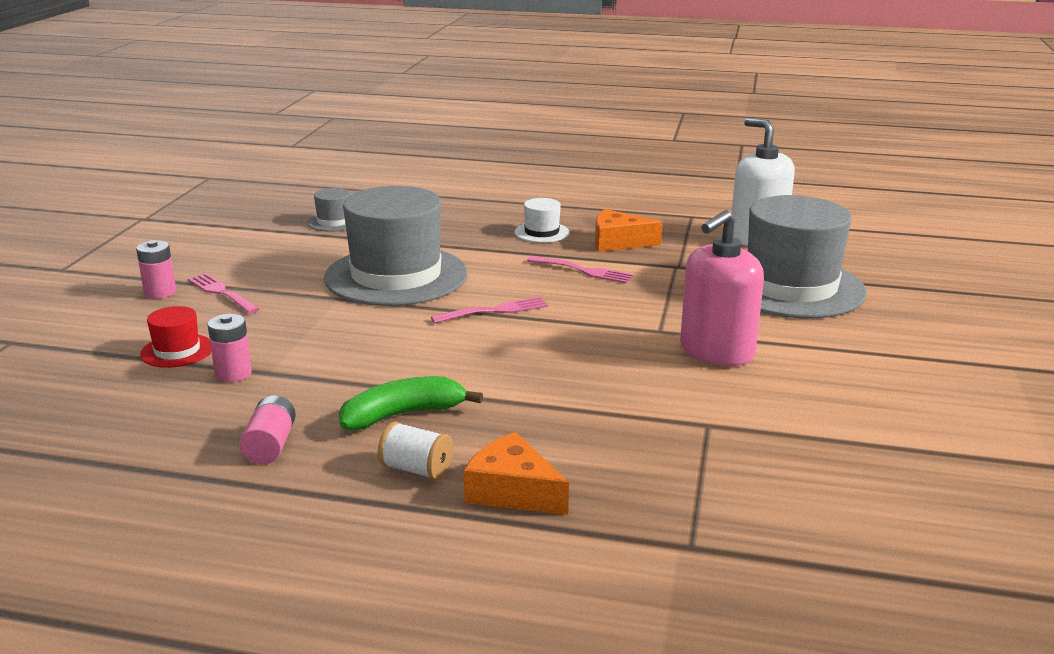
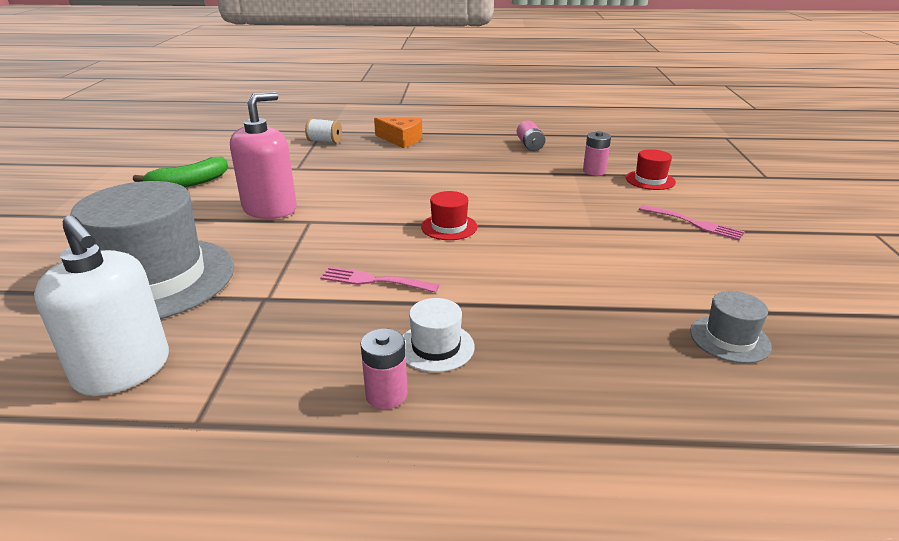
camera: 170 degrees right, 5 degrees up
(160, 292) = (744, 219): pink battery -> pink battery (386, 395)
(396, 276) = (563, 255): grey hat -> none
(403, 414) = (473, 160): green banana -> green banana (189, 183)
(416, 469) = (450, 143): white spool -> white spool (325, 141)
(495, 311) = (449, 227): pink fork -> red hat
(618, 242) = (330, 336): orange cheese -> none

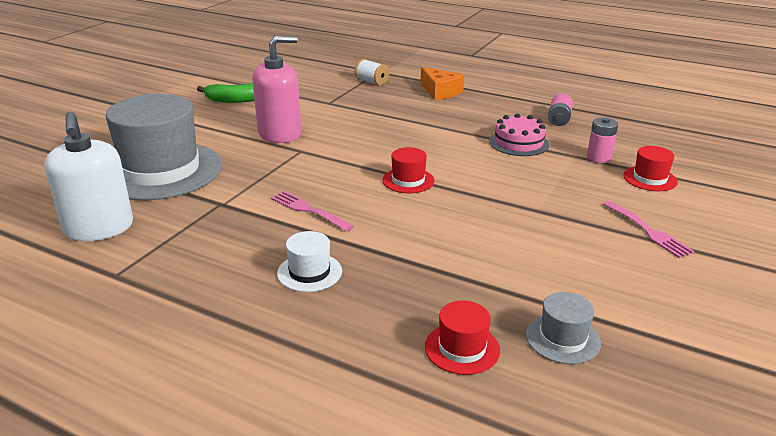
camera: 25 degrees right, 0 degrees up
(386, 395) = (245, 294): pink battery -> none
(516, 171) = (519, 143): none -> pink cake
(658, 378) = (462, 348): none -> red hat

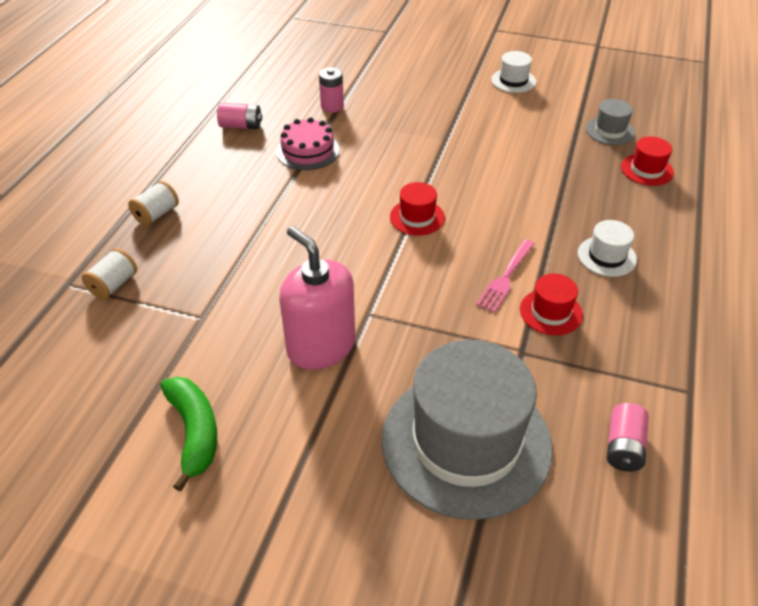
camera: 100 degrees left, 15 degrees up
(99, 228) = (623, 447): white soap dispenser -> pink battery
(440, 92) = (156, 214): orange cheese -> white spool
(648, 231) = (456, 91): pink fork -> none
(650, 179) = (367, 84): red hat -> red hat (551, 312)
(690, 279) = (513, 81): none -> white hat

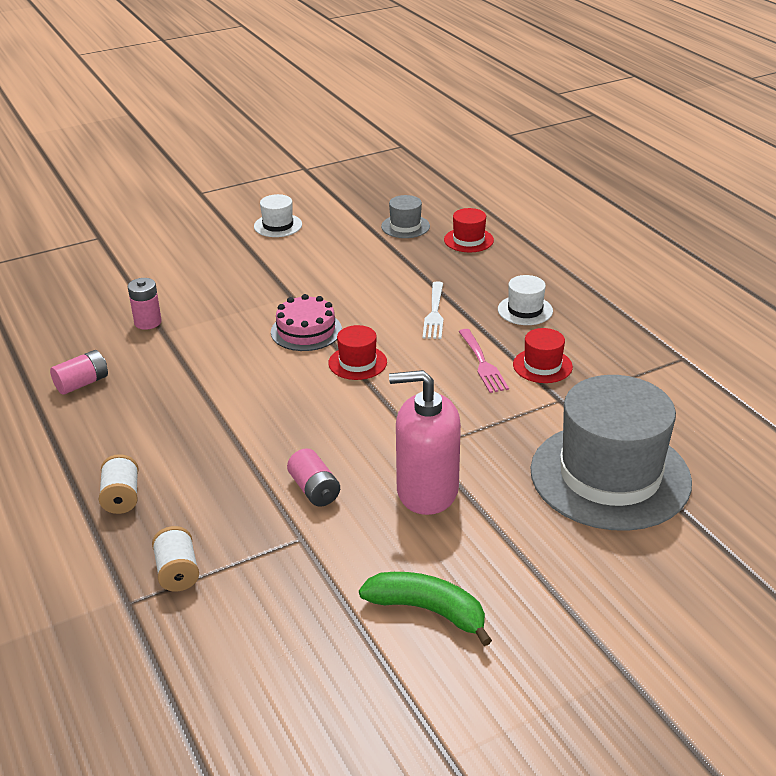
camera: 45 degrees left, 10 degrees down
(308, 151) = (184, 367): pink cake -> pink cake (306, 331)
(528, 214) = (434, 313): none -> white fork
(623, 447) = (693, 412): pink battery -> pink battery (314, 490)

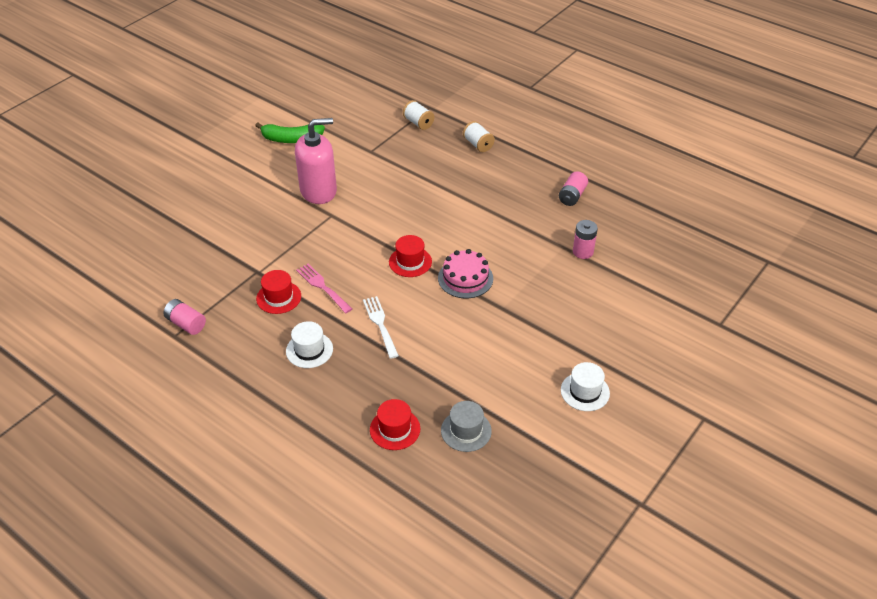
camera: 155 degrees right, 10 degrees up
(314, 490) = (380, 175): pink battery -> pink battery (186, 324)
(610, 476) = (215, 228): grey hat -> none

